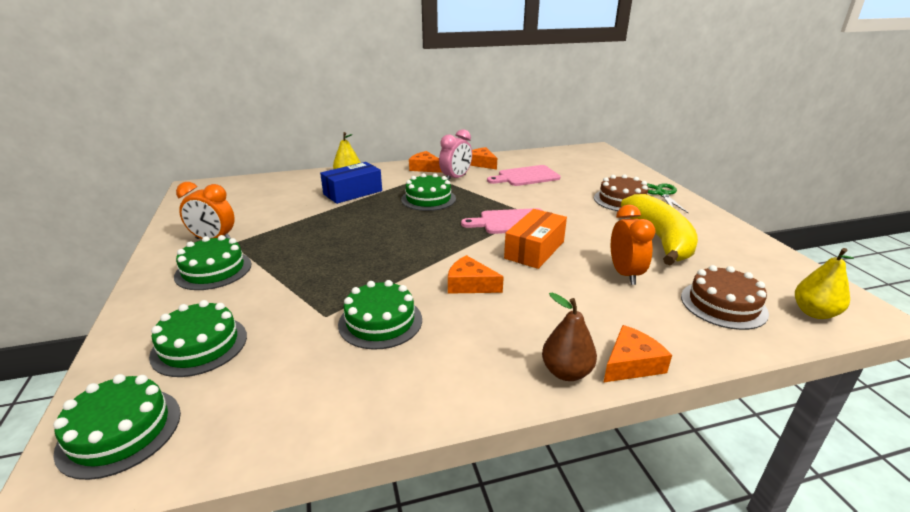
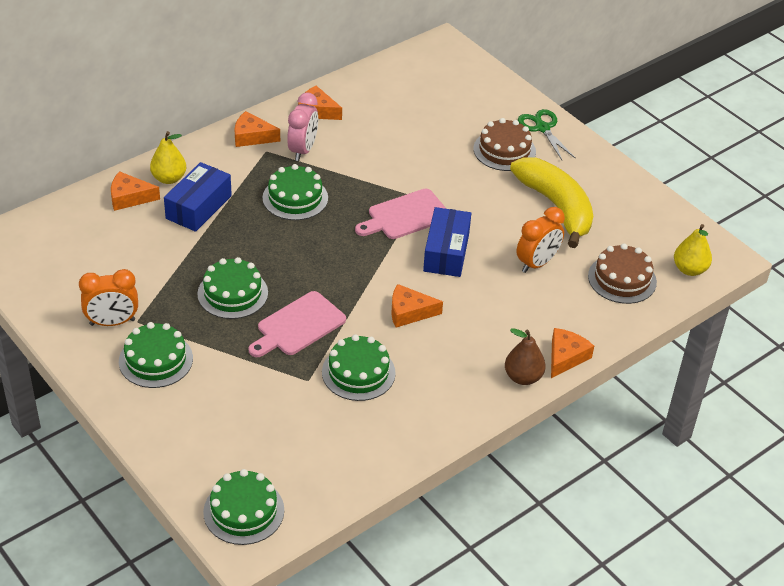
camera: 25 degrees left, 15 degrees up
(199, 345) = (229, 436): green cake -> green cake (232, 293)
(311, 181) = (129, 197): none -> orange cheese
(526, 176) = (384, 127): pink cutting board -> pink cutting board (298, 326)
(534, 250) = (446, 252): orange box -> blue box
(625, 274) = (537, 263): orange clock -> orange clock turned 75 degrees clockwise

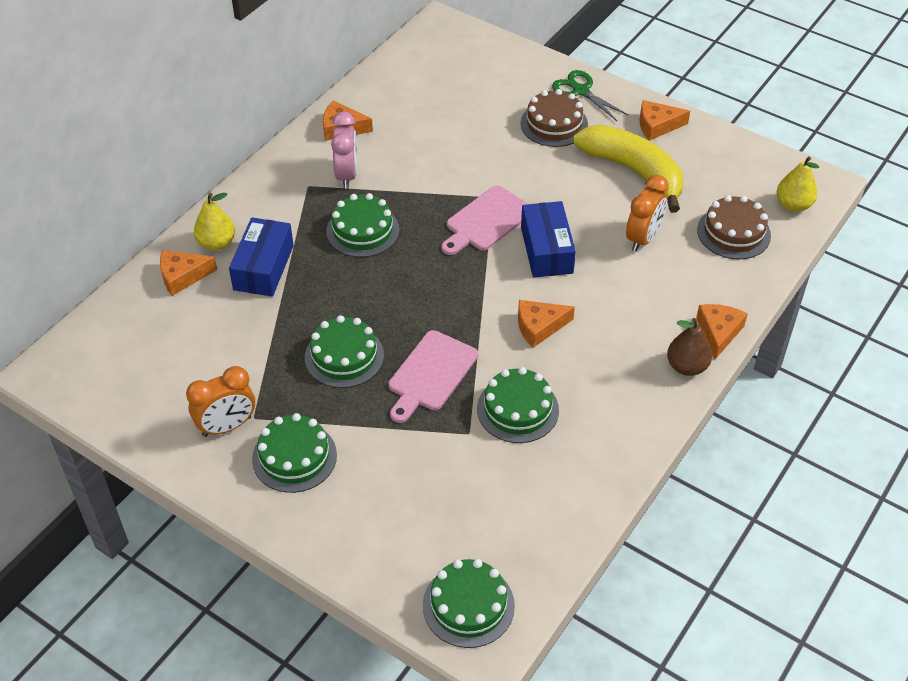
camera: 15 degrees left, 5 degrees up
(252, 136) = (286, 173): orange cheese -> orange cheese (657, 126)

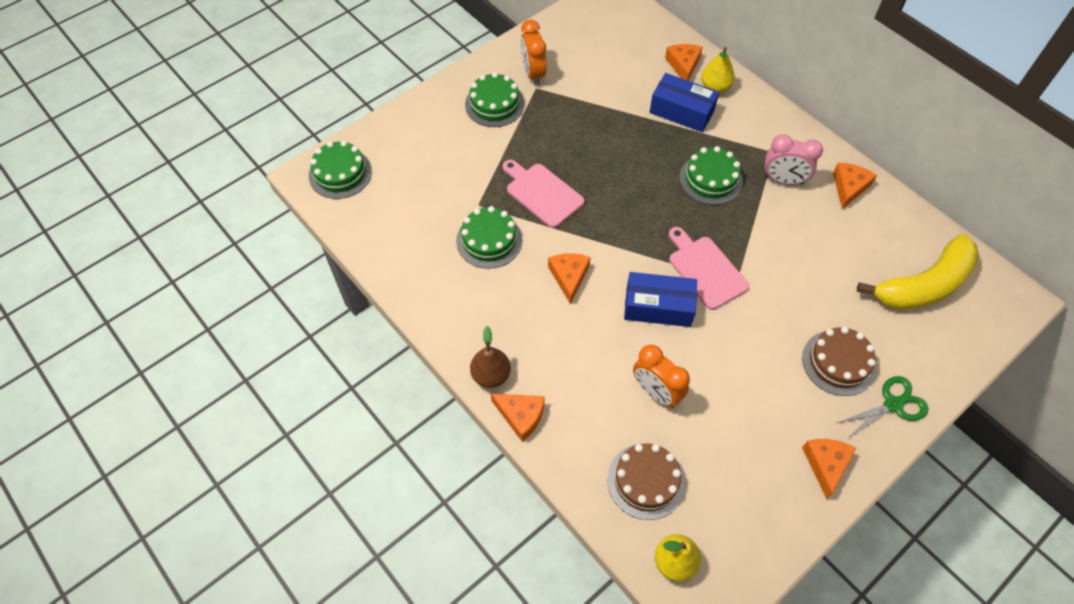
camera: 105 degrees right, 10 degrees up
(344, 356) = (576, 145): green cake -> none
(633, 172) = (753, 415): yellow banana -> yellow banana (923, 285)

